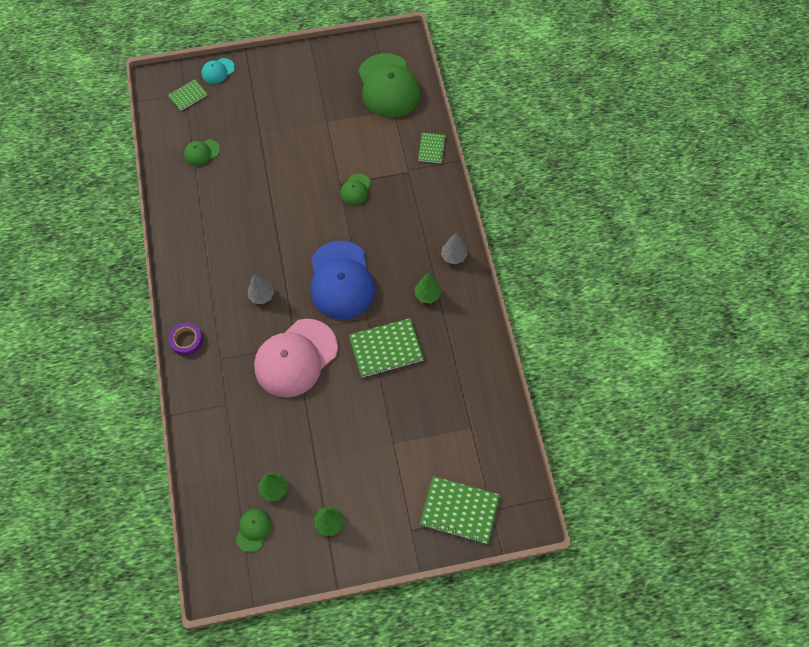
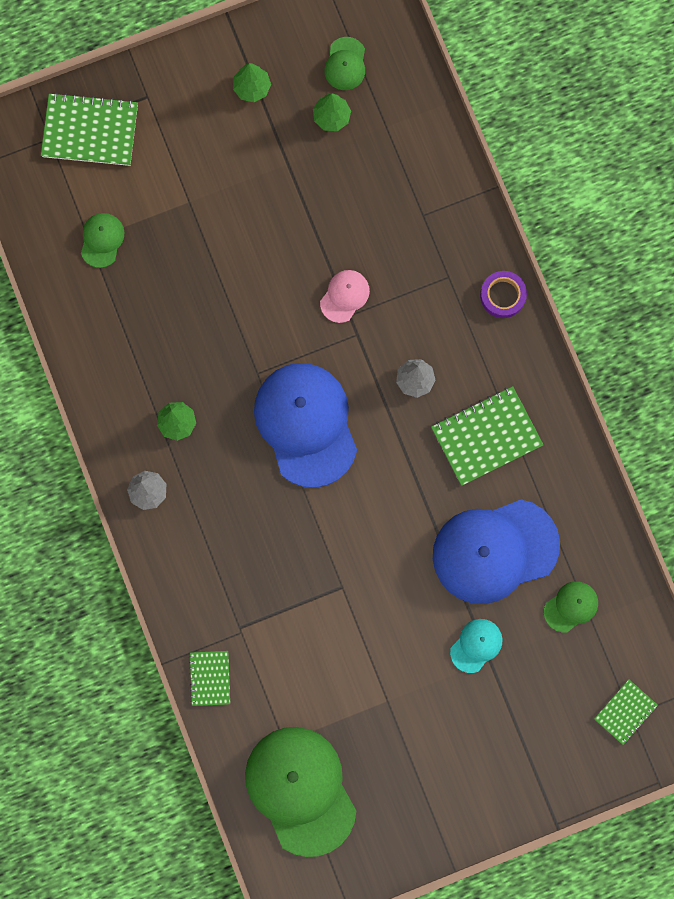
camera: 170 degrees right, 15 degrees up
(218, 71) = (590, 771): turquoise cap -> turquoise cap (476, 645)
(239, 189) = (495, 551): none -> blue cap
(296, 358) = (344, 296): pink cap -> pink cap, size x0.45
(355, 189) = (315, 581): green cap -> green cap (102, 240)
(386, 349) = (222, 331): green notebook -> green notebook (486, 436)

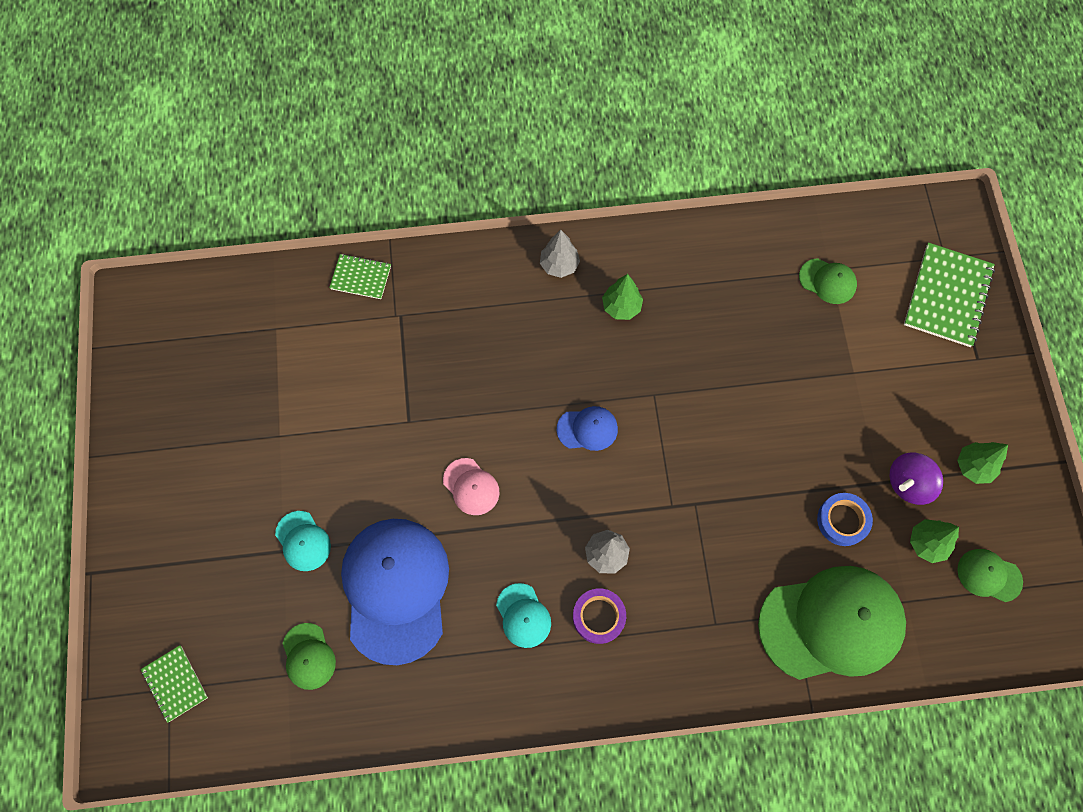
camera: 105 degrees right, 10 degrees down
(282, 139) = (908, 483): none -> purple spinning top
(300, 790) = (224, 332): green cap -> green cap (831, 624)
(306, 424) = (587, 429): blue cap -> blue cap, size x0.45
(330, 189) = (842, 520): none -> blue tape
(344, 296) = (717, 504): pink cap -> pink cap (471, 486)
(486, 436) = (523, 615): green notebook -> turquoise cap
(502, 295) = (680, 681): purple tape -> purple tape (598, 616)

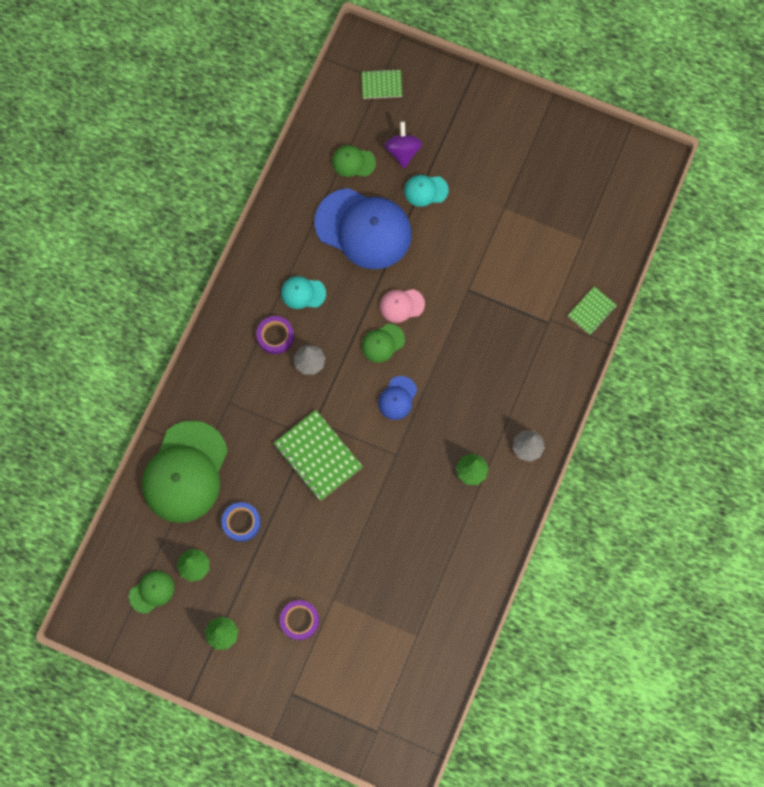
camera: 120 degrees right, 5 degrees up
(827, 281) = (409, 628): green cap -> green cap (382, 343)
(900, 394) = (299, 620): none -> purple tape
(908, 483) = (238, 582): purple spinning top -> purple spinning top (403, 151)
(947, 296) = (348, 707): green notebook -> green notebook (318, 456)

